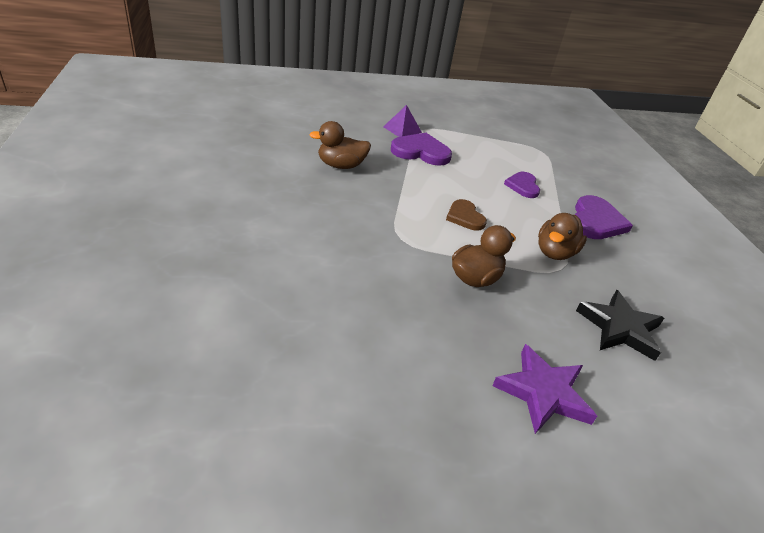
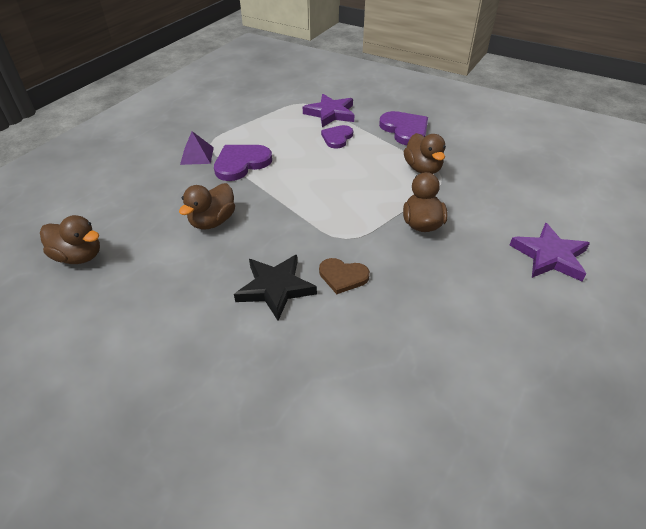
camera: 45 degrees left, 5 degrees up
(247, 128) = (79, 256): none -> brown duck
(465, 217) = (348, 188): brown heart -> brown heart (343, 276)
(523, 186) = (337, 138): purple heart -> purple heart turned 75 degrees clockwise
(550, 170) = (330, 113): none -> purple star
(619, 328) = (513, 186): black star -> black star (275, 288)

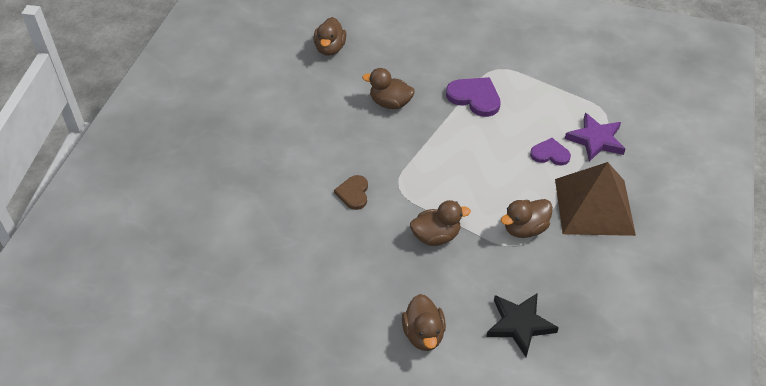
camera: 75 degrees right, 5 degrees up
(197, 155) = (473, 66): purple pyramid -> none
(275, 288) = (330, 157): black star -> black star (519, 324)
(405, 130) = (594, 206): purple heart -> brown pyramid
(550, 256) = (423, 334): purple star -> brown duck

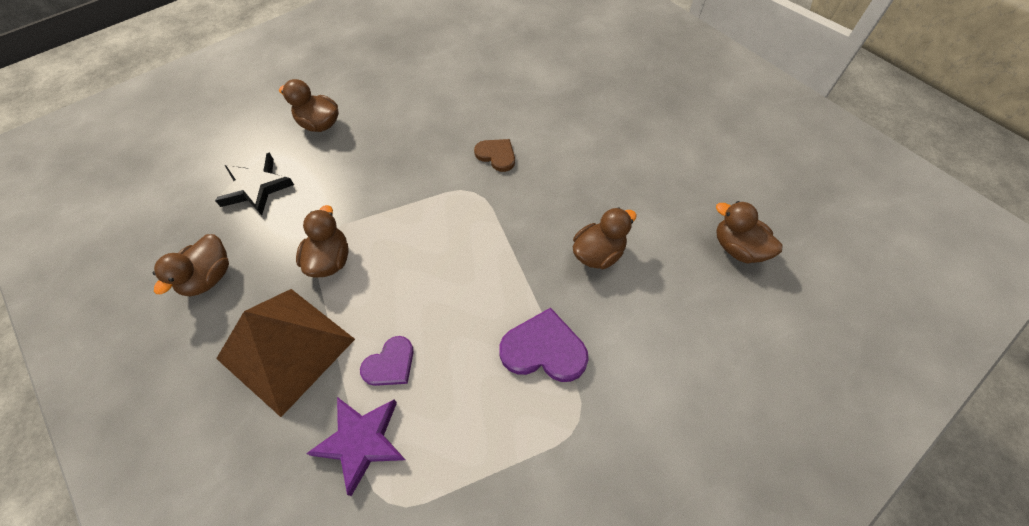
camera: 125 degrees right, 10 degrees up
(436, 236) = (393, 186): brown duck -> brown duck (208, 277)
(474, 97) = (544, 349): purple heart -> purple heart turned 150 degrees counterclockwise

